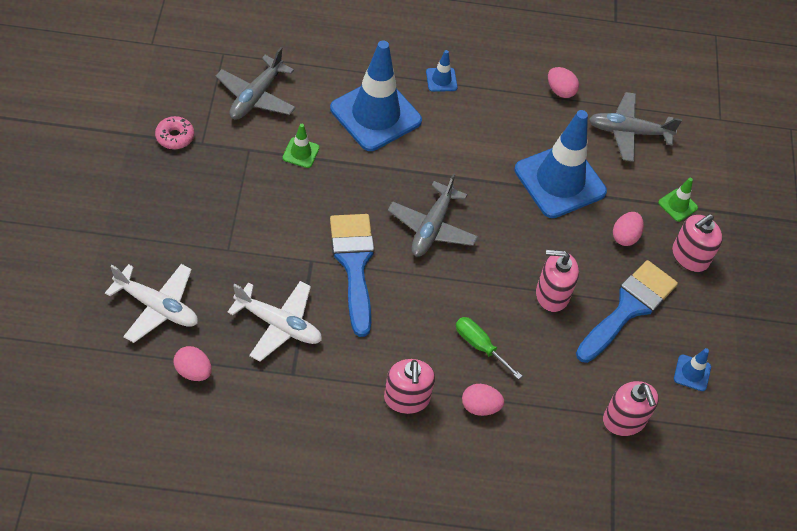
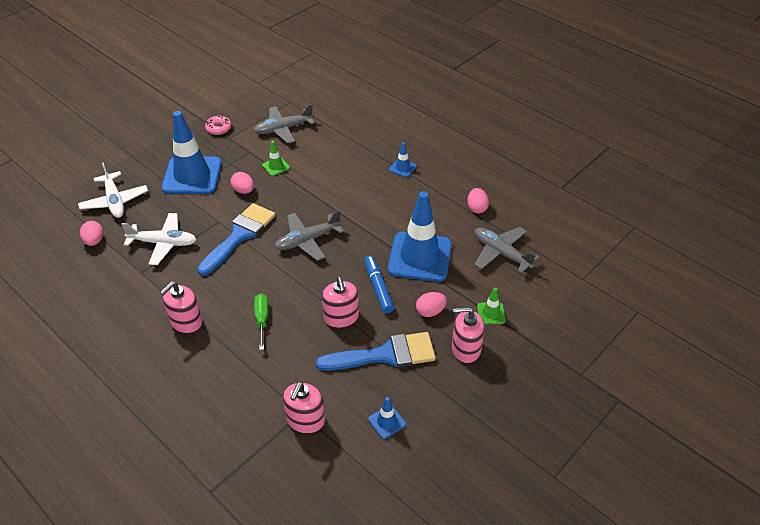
camera: 45 degrees right, 10 degrees down
(278, 324) = (163, 243): white plane -> white plane turned 60 degrees counterclockwise
(375, 115) = (341, 167): blue traffic cone -> blue traffic cone (192, 176)
(480, 406) = (223, 353): pink egg -> pink egg (243, 191)
(552, 294) = (341, 317): pink soap dispenser -> pink soap dispenser turned 150 degrees counterclockwise
(554, 240) = (378, 288): none -> blue marker

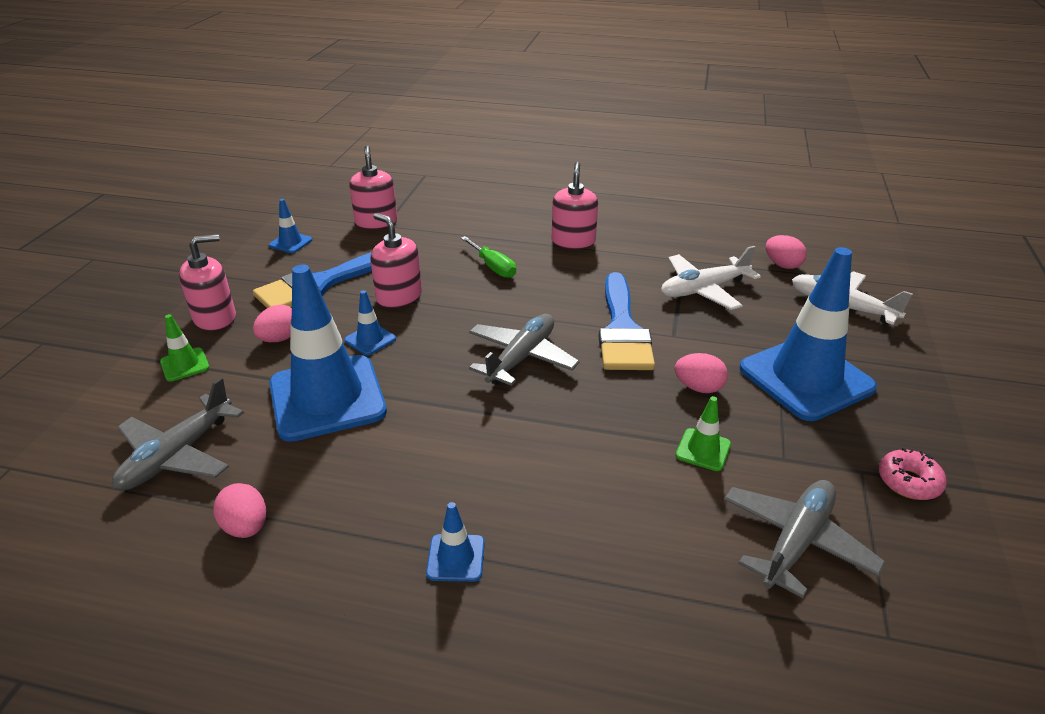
camera: 150 degrees right, 10 degrees down
(378, 288) = (370, 339): blue marker -> blue traffic cone
(501, 253) = (178, 455): grey plane -> grey plane turned 105 degrees clockwise

